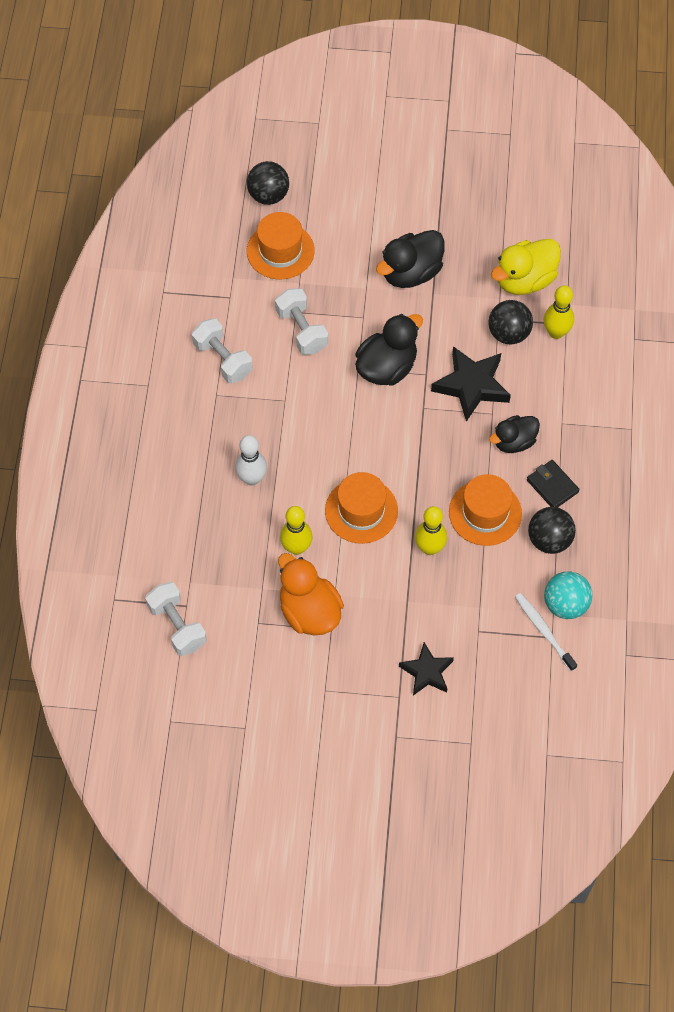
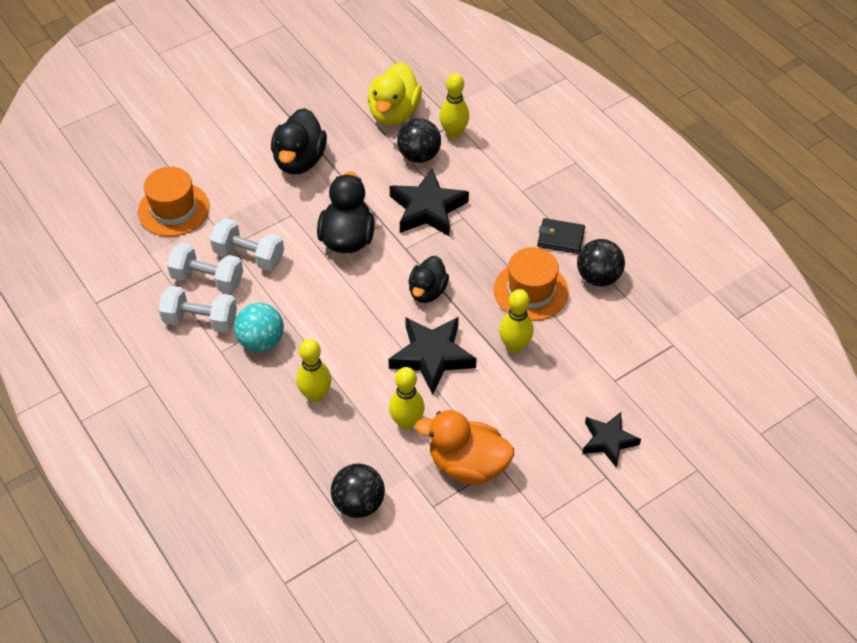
camera: 40 degrees left, 10 degrees down
(177, 626) = (364, 562): white dumbbell -> white dumbbell (207, 279)
(252, 478) = (315, 395): white bowling pin -> yellow bowling pin
(268, 195) = (124, 176): black ball -> black ball (358, 503)
(361, 510) = (432, 356): orange hat -> black star
(514, 442) = (500, 227): black duck -> black duck (427, 291)
(543, 631) = (662, 344): white toothbrush -> none
(565, 604) = (658, 314): turquoise ball -> turquoise ball (261, 341)

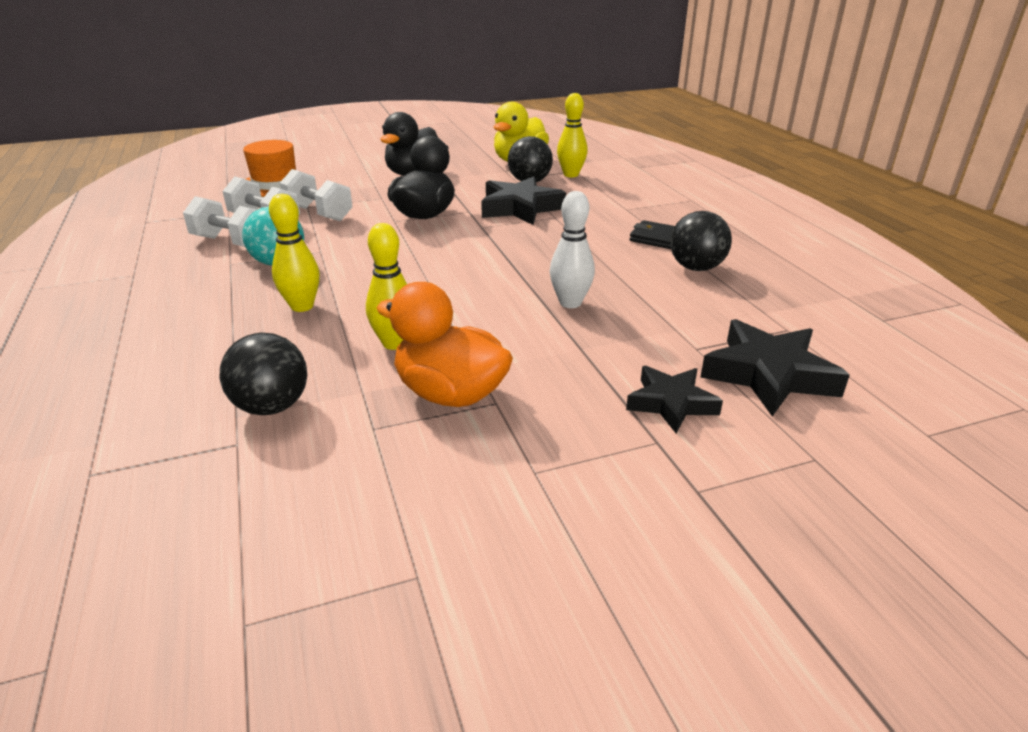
camera: 15 degrees right, 20 degrees down
(427, 291) = (487, 254): black duck -> none
(432, 356) = (463, 297): black star -> black star (769, 375)
(514, 346) = (570, 303): yellow bowling pin -> white bowling pin
(530, 291) = (609, 267): orange hat -> none

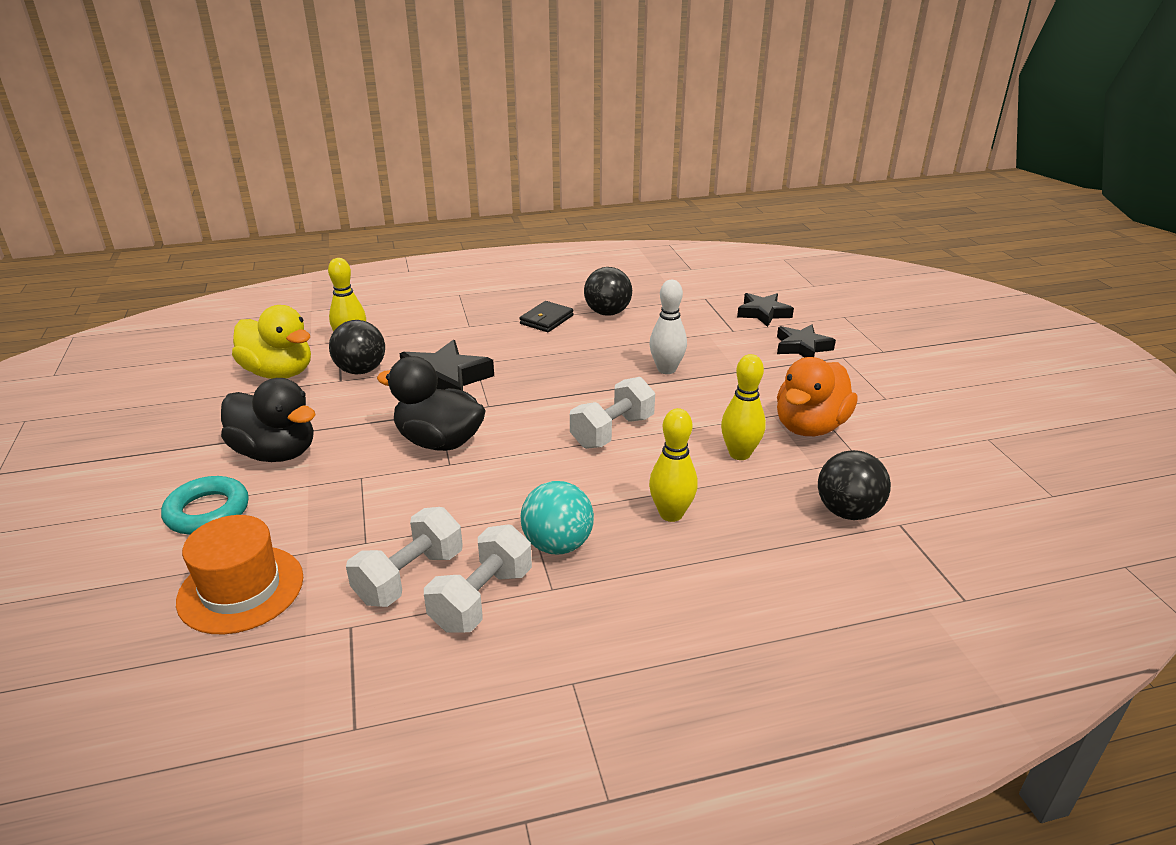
camera: 85 degrees left, 0 degrees up
(319, 213) = (399, 528): white dumbbell -> white dumbbell (612, 432)
(352, 168) = (207, 511): none -> turquoise ring
(769, 375) = (763, 313): black star -> black star, size x0.65

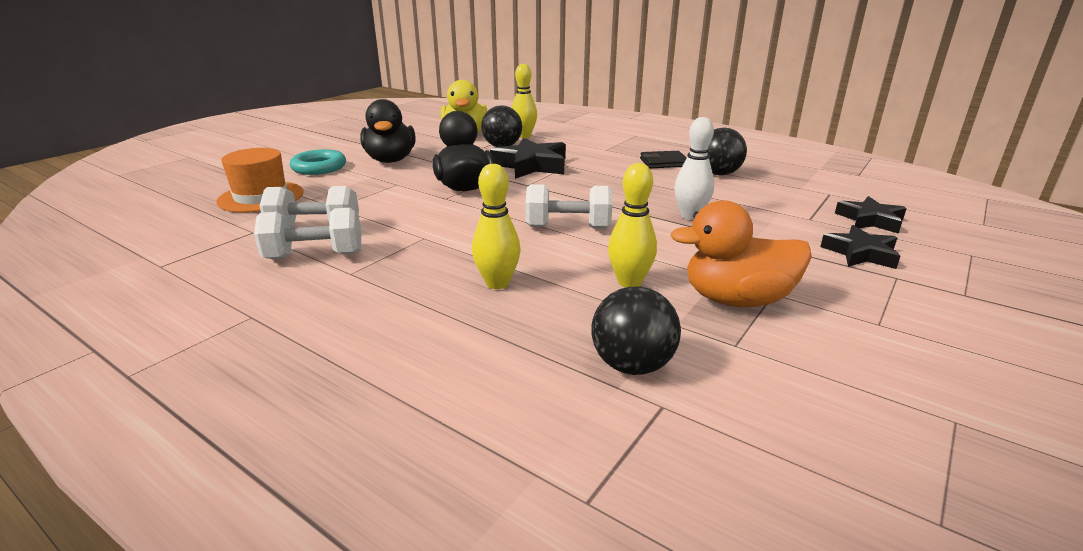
camera: 50 degrees right, 5 degrees down
(557, 545) = (402, 257): turquoise ball -> none

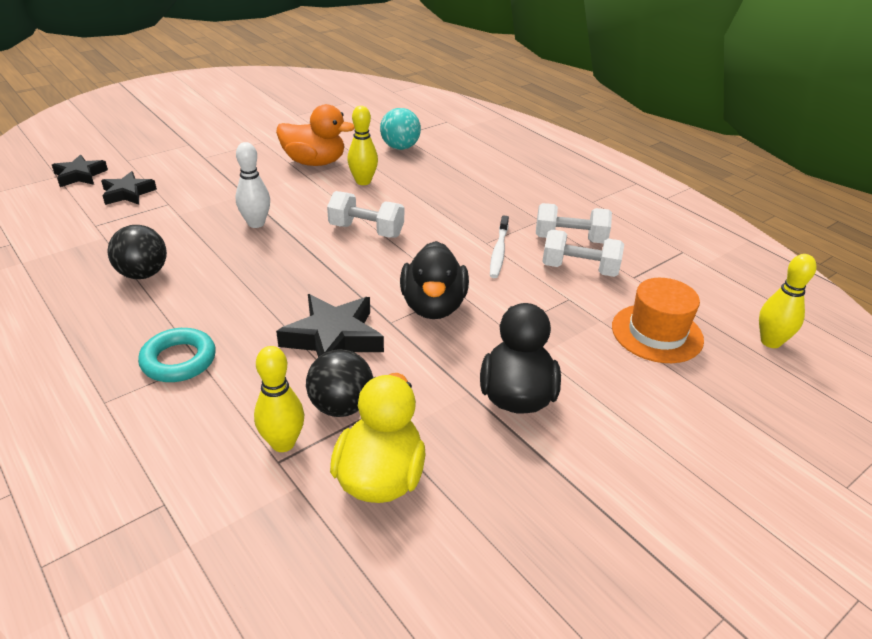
camera: 165 degrees left, 10 degrees up
(319, 167) = (615, 395): turquoise ring -> turquoise ring (179, 360)
(408, 231) = (498, 252): none -> white toothbrush
(497, 283) = (444, 195): yellow bowling pin -> yellow bowling pin (770, 342)
(632, 365) = (400, 147): black ball -> turquoise ball
(663, 162) = (170, 309): black wallet -> none
(860, 253) = (193, 172): black star -> black star (80, 175)

